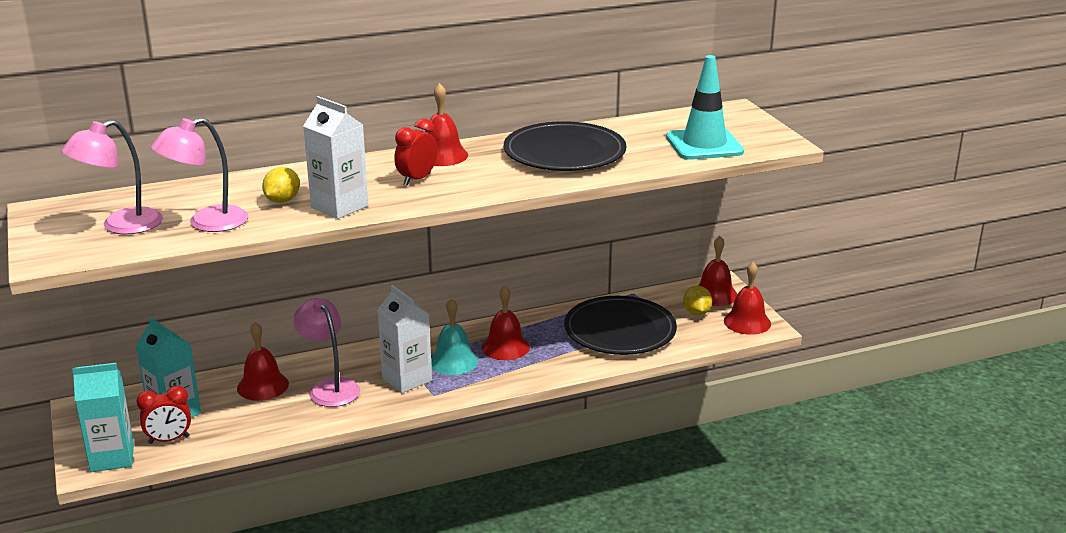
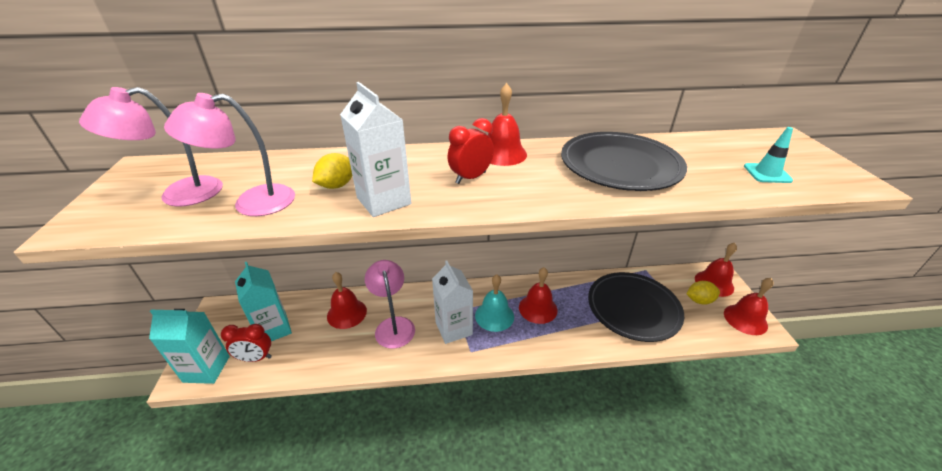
camera: 15 degrees right, 10 degrees up
(696, 313) = (699, 300): yellow lemon -> yellow lemon turned 75 degrees clockwise
(704, 145) = (767, 173): turquoise traffic cone -> turquoise traffic cone, size x0.52

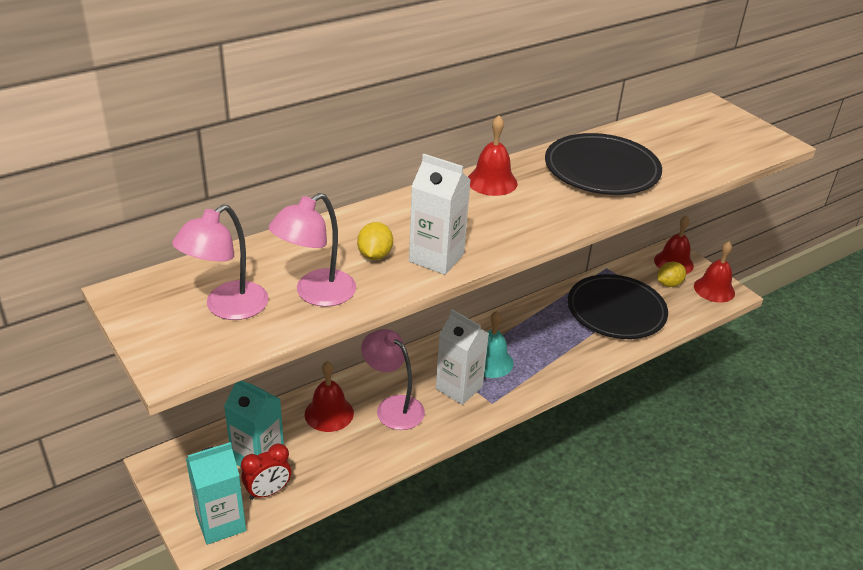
camera: 30 degrees left, 0 degrees up
(471, 178) = (488, 215): red clock -> none
(538, 308) = (528, 340): red bell -> none
(767, 173) = (715, 149): turquoise traffic cone -> none

